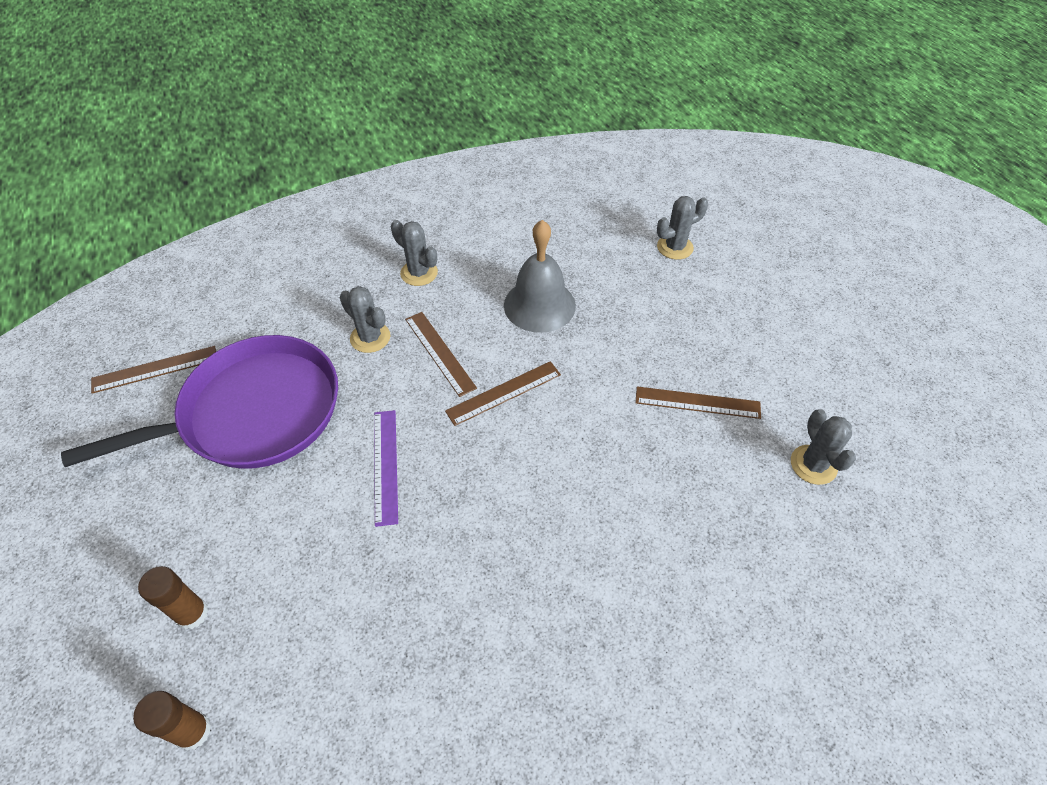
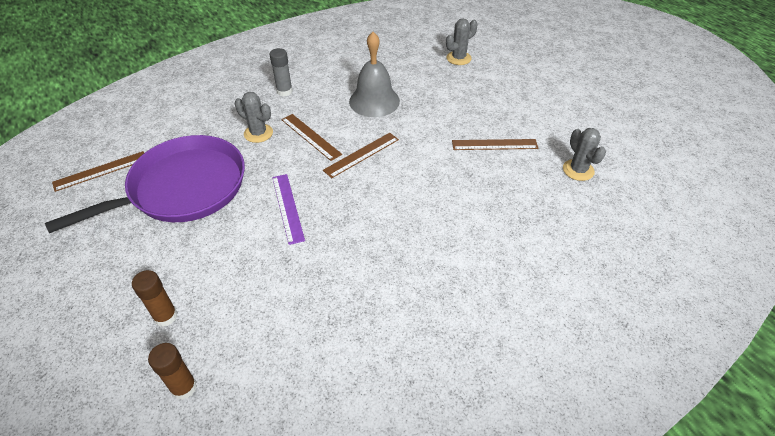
camera: 10 degrees left, 5 degrees down
(419, 273) = (284, 91): grey cactus -> grey glue stick

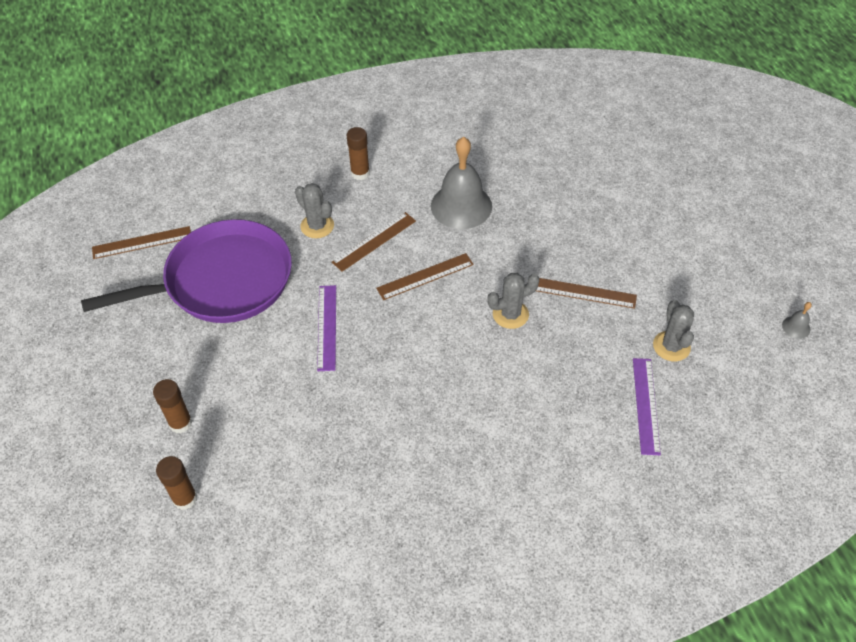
camera: 15 degrees right, 5 degrees up
(284, 91) = (360, 173): grey glue stick -> brown glue stick
(310, 136) = (374, 241): brown ruler -> brown ruler turned 75 degrees clockwise
(458, 58) = (585, 161): grey cactus -> grey cactus (510, 314)
(578, 217) = (646, 405): none -> purple ruler
(663, 140) = (796, 327): none -> grey bell

